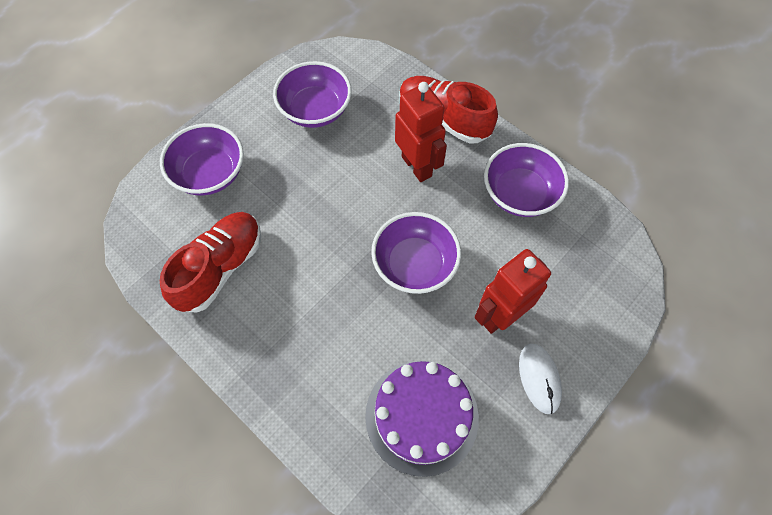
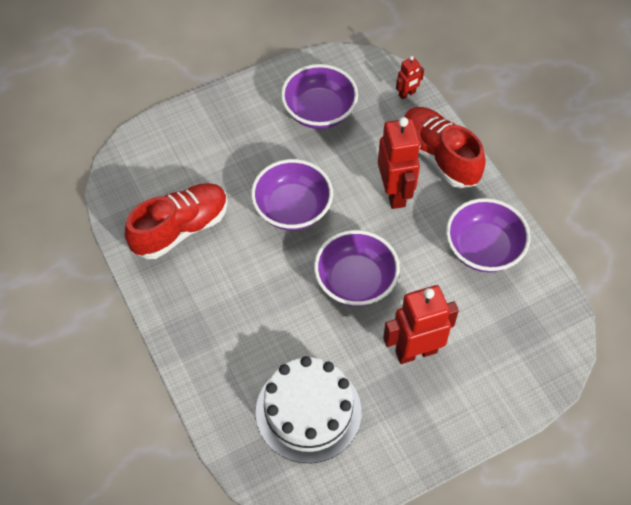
camera: 20 degrees right, 5 degrees down
(210, 174) = (201, 142): purple bowl -> purple bowl (292, 209)
(391, 71) = (407, 94): none -> red robot
(421, 416) = (308, 411): purple cake -> white cake
(539, 378) = (428, 417): white mouse -> none

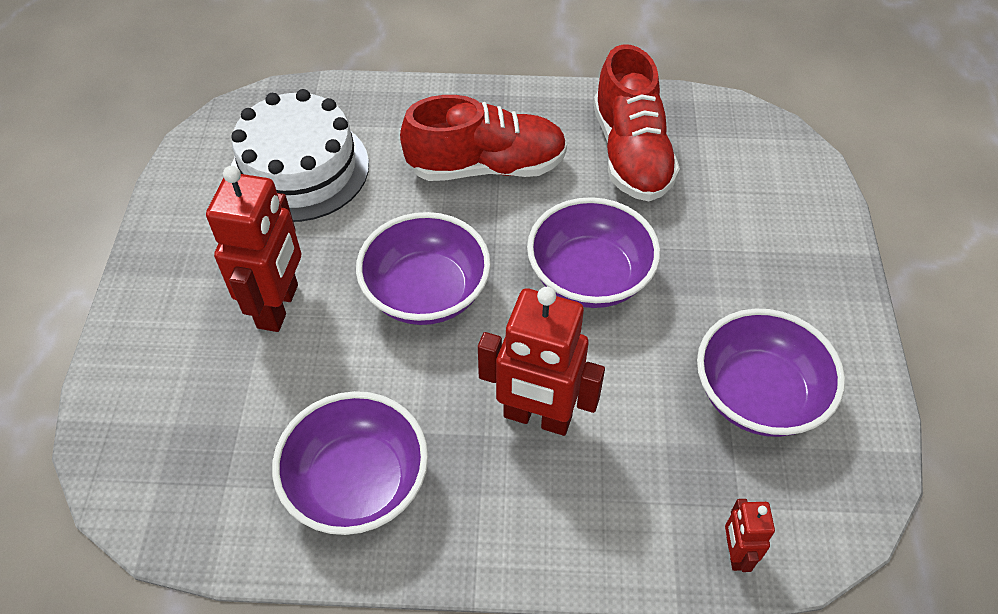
camera: 120 degrees right, 5 degrees down
(439, 156) = (569, 525): red shoe -> red shoe (486, 167)

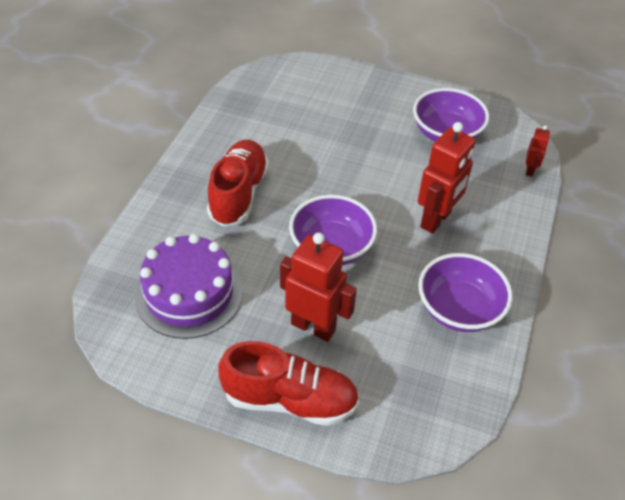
camera: 75 degrees left, 5 degrees down
(300, 169) = (189, 293): white cake -> purple cake
(589, 277) = (348, 172): purple bowl -> none
(631, 153) = (261, 127): red shoe -> red shoe (289, 400)
(735, 553) = (530, 170): red robot -> red robot turned 90 degrees counterclockwise

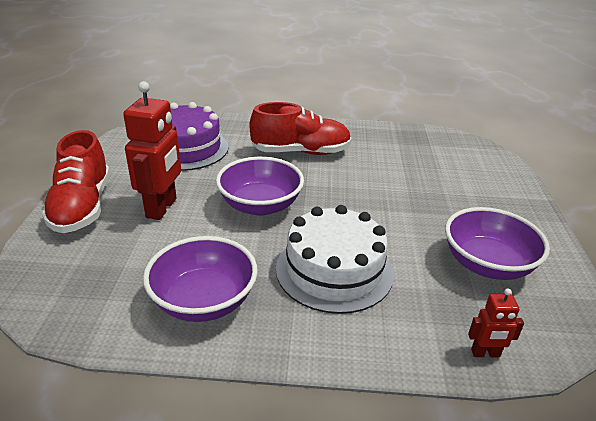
camera: 75 degrees right, 15 degrees down
(436, 220) = (334, 270): red robot -> white cake

